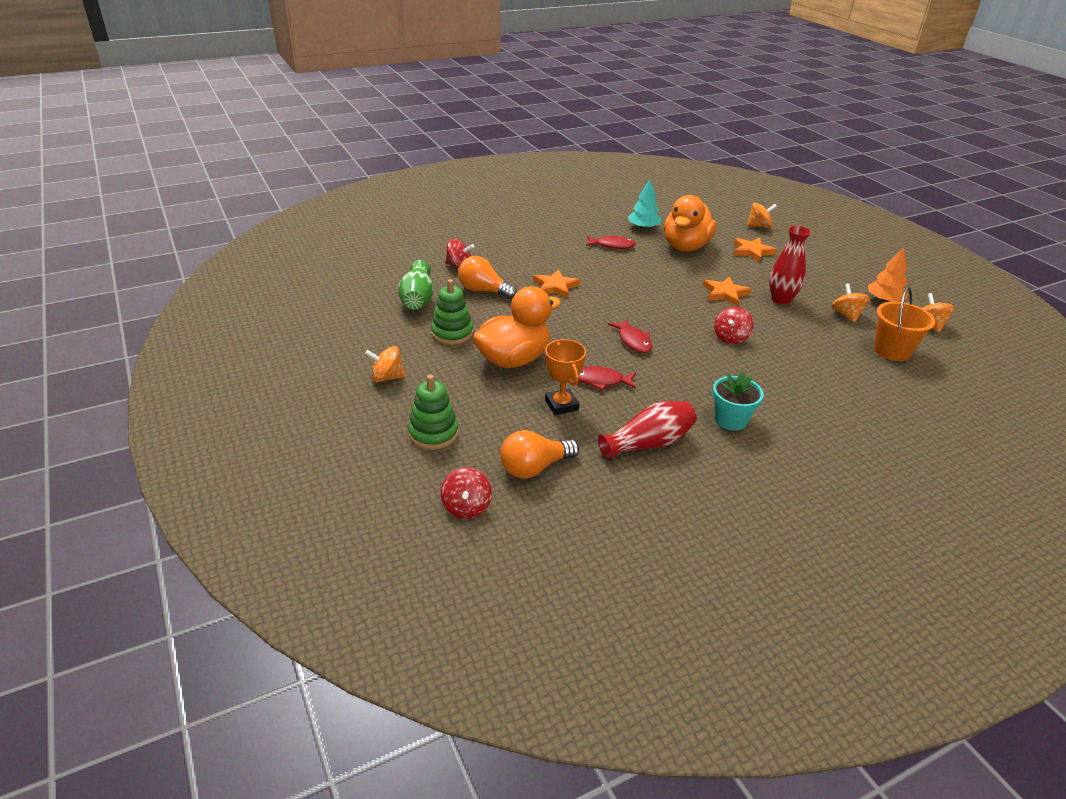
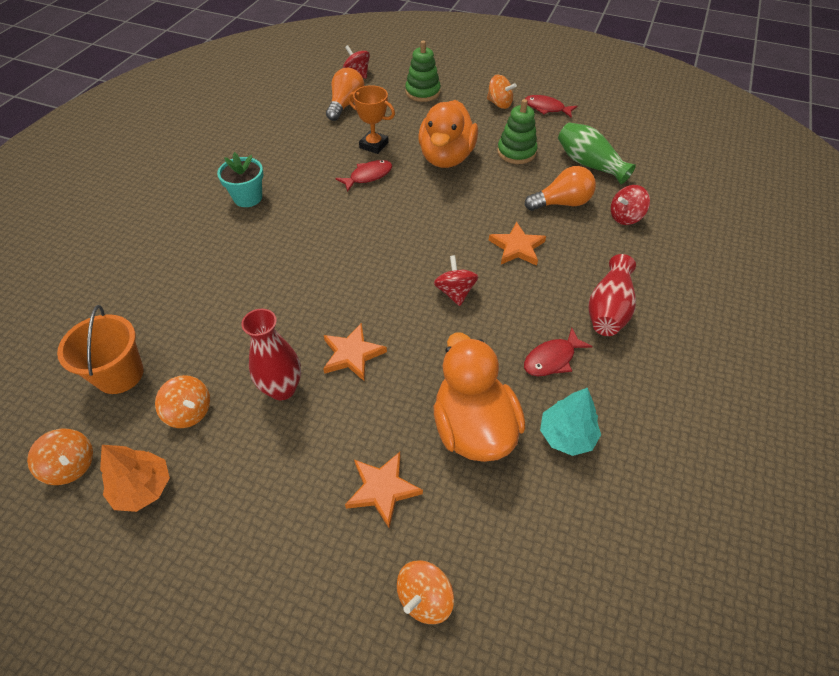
camera: 140 degrees right, 15 degrees up
(387, 377) = (499, 104): orange spinning top -> orange spinning top turned 75 degrees clockwise
(633, 341) = (382, 227): red fish -> red fish (546, 108)
(648, 443) = (293, 151): red vase -> red vase (608, 309)
(730, 338) = (301, 284): red spinning top -> red spinning top (455, 292)

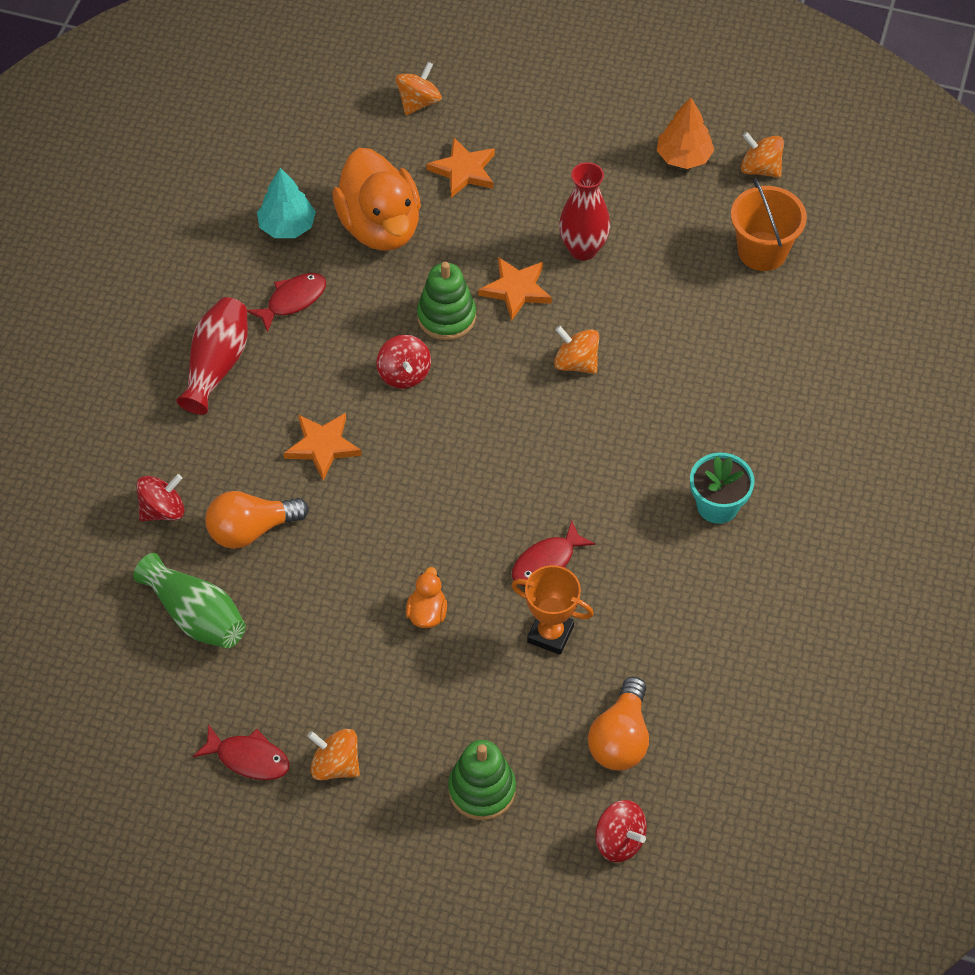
camera: 175 degrees right, 5 degrees up
(189, 412) = (670, 221): orange spinning top -> orange spinning top (576, 363)
(446, 158) = (427, 613): orange duck -> orange duck, size x0.44
(516, 152) = (312, 635): green stacking toy -> green stacking toy (446, 317)

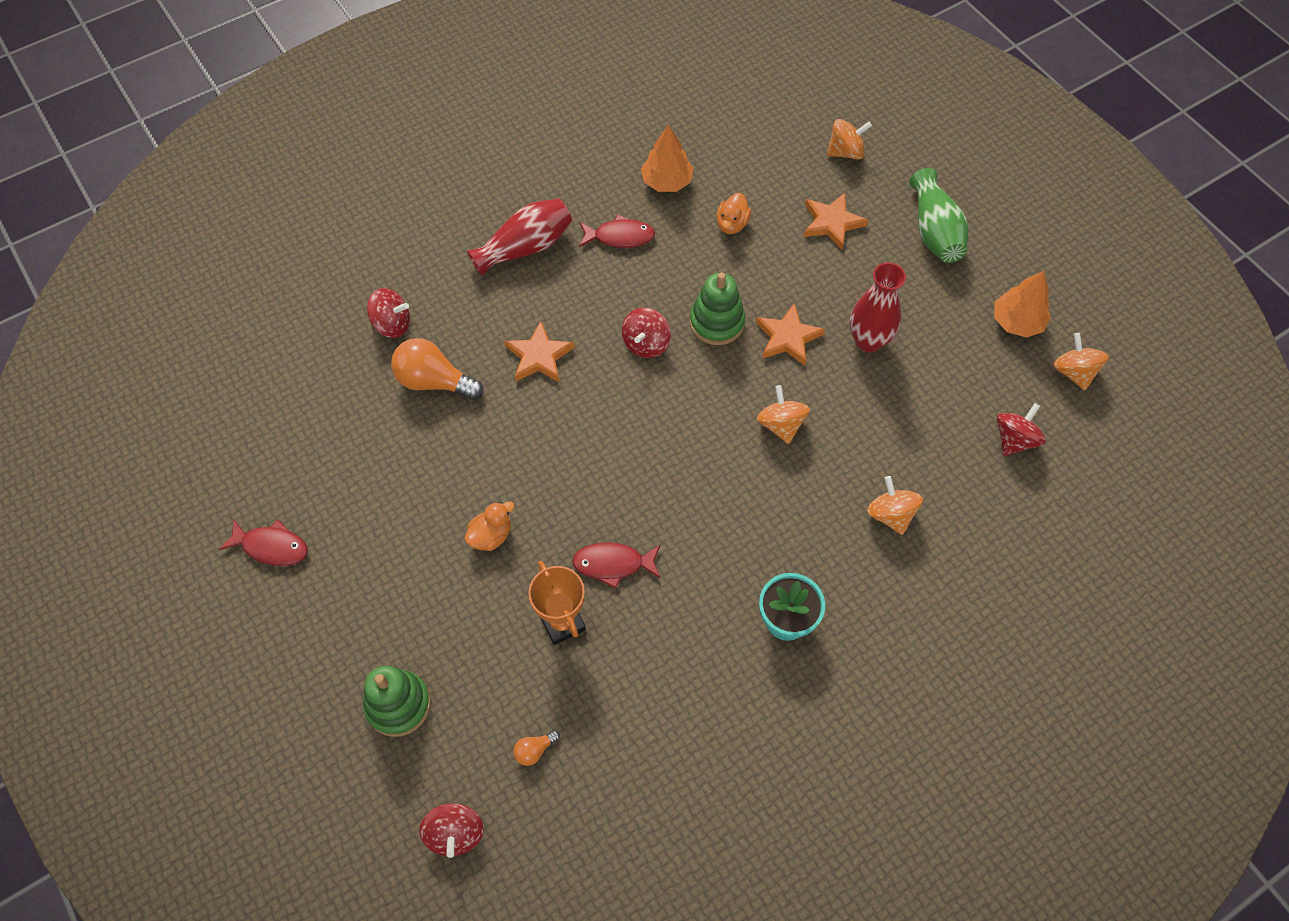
camera: 40 degrees right, 5 degrees up
(196, 616) = (340, 415): green vase -> green vase (934, 231)
(249, 758) = (271, 547): red fish -> red fish turned 45 degrees counterclockwise
(287, 226) = (667, 181): turquoise tree -> orange tree
(335, 765) = (321, 599): orange spinning top -> orange spinning top (890, 514)
(380, 226) = (732, 224): orange duck -> orange duck, size x0.44
(620, 738) = (535, 750): orange light bulb -> orange light bulb, size x0.46
(762, 251) = (1014, 440): orange bucket -> red spinning top

